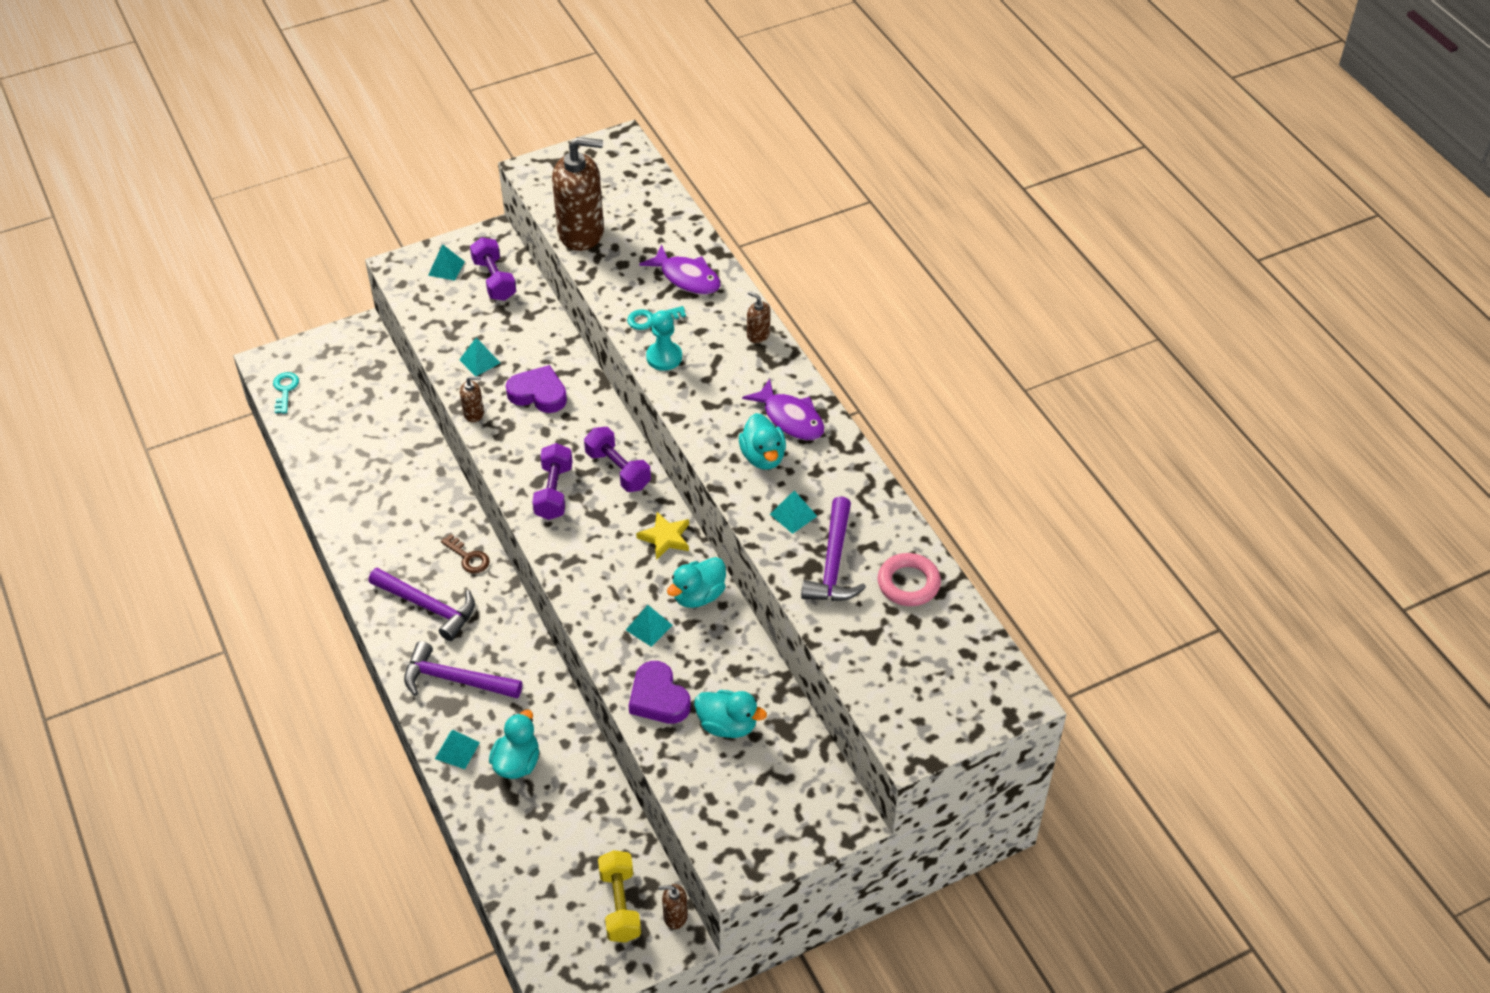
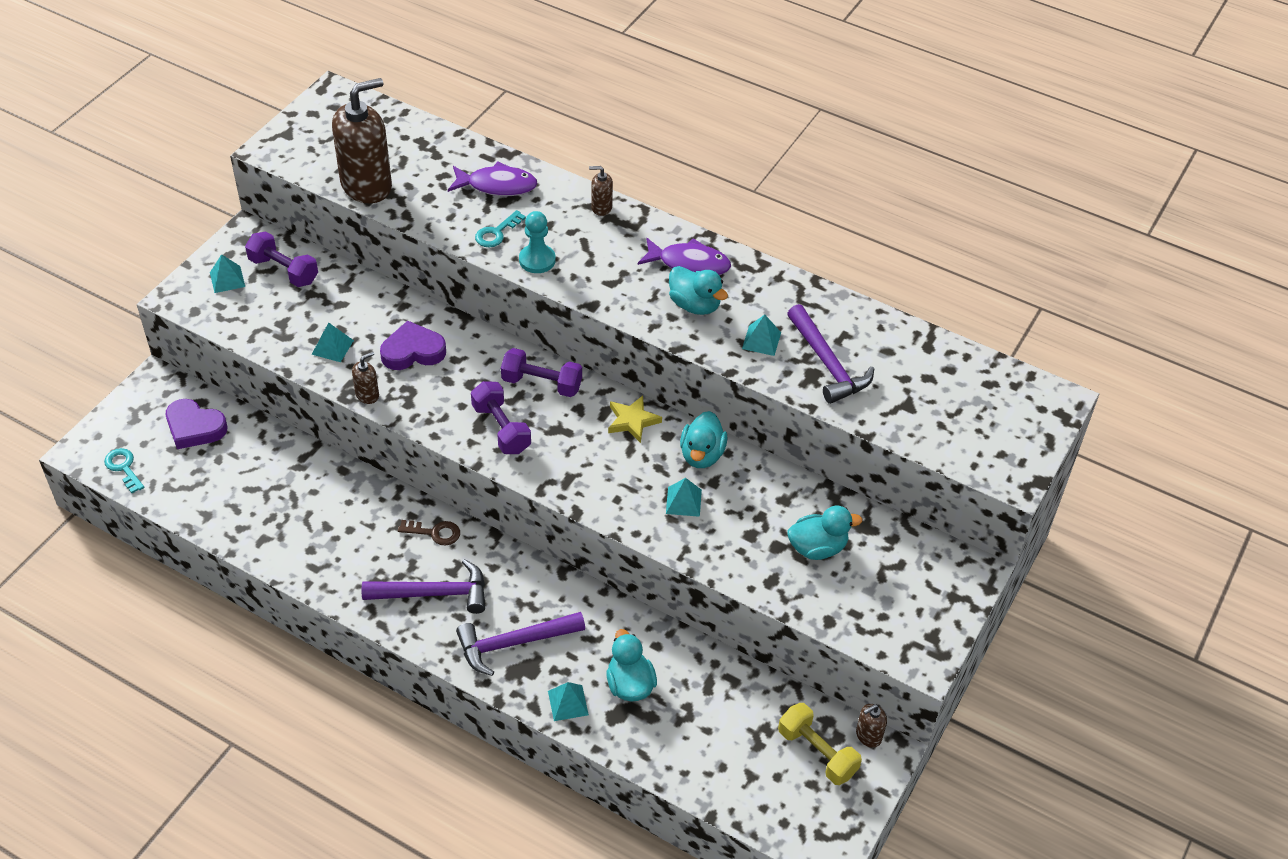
camera: 35 degrees left, 0 degrees up
(658, 698) = (742, 555): purple heart -> purple heart (194, 427)
(908, 583) = (899, 351): pink ring -> none

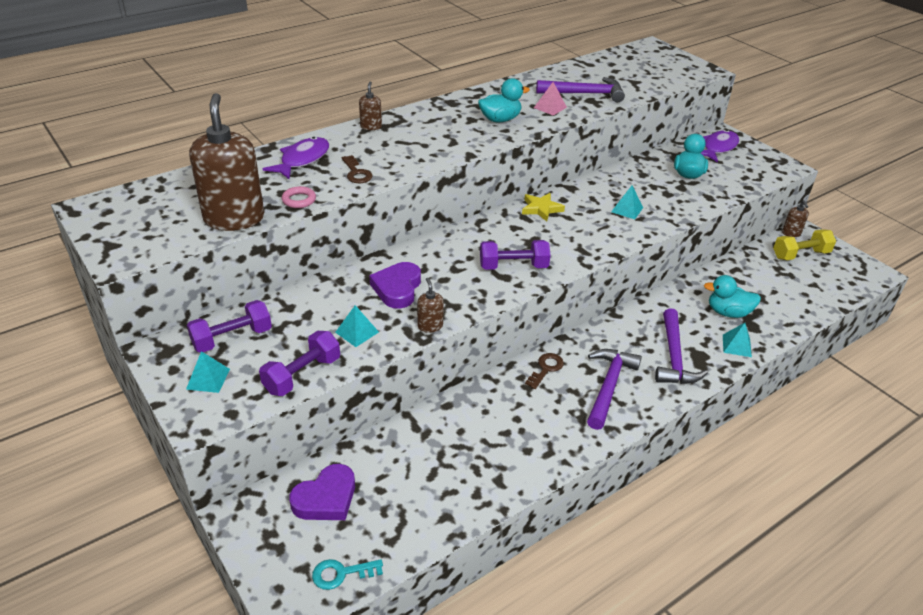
camera: 65 degrees left, 10 degrees down
(422, 213) = (299, 200): none -> pink ring
(496, 233) = (356, 173): turquoise key -> brown key
(537, 260) = (403, 164): turquoise pawn -> none
(542, 384) = (479, 236): purple dumbbell -> purple dumbbell (302, 375)
(601, 207) = (371, 126): brown soap dispenser -> brown soap dispenser turned 150 degrees clockwise
(689, 264) = (458, 111): purple fish -> purple fish (718, 148)
(702, 455) = (588, 191): turquoise duck -> none
(761, 340) = (550, 107): turquoise pyramid -> pink pyramid

